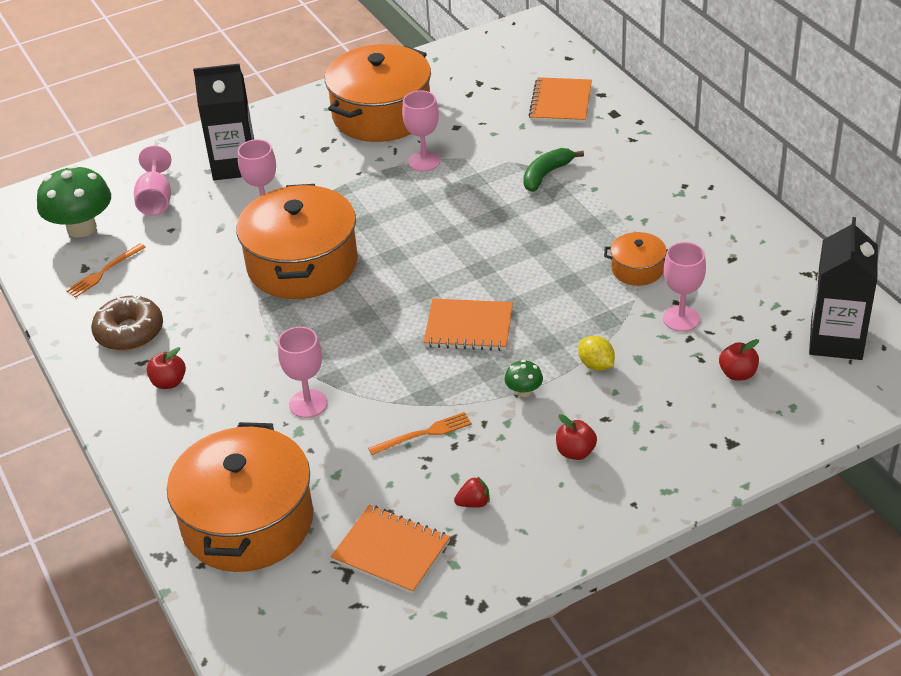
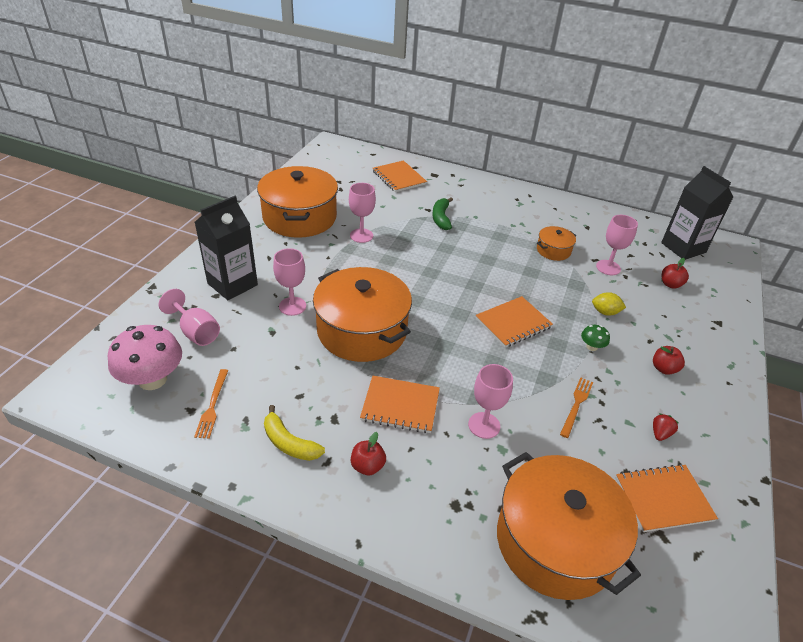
camera: 45 degrees left, 0 degrees up
(81, 228) = (152, 379): green mushroom -> pink mushroom
(129, 332) = (289, 443): brown donut -> yellow banana
(254, 349) = (400, 406): none -> orange notebook

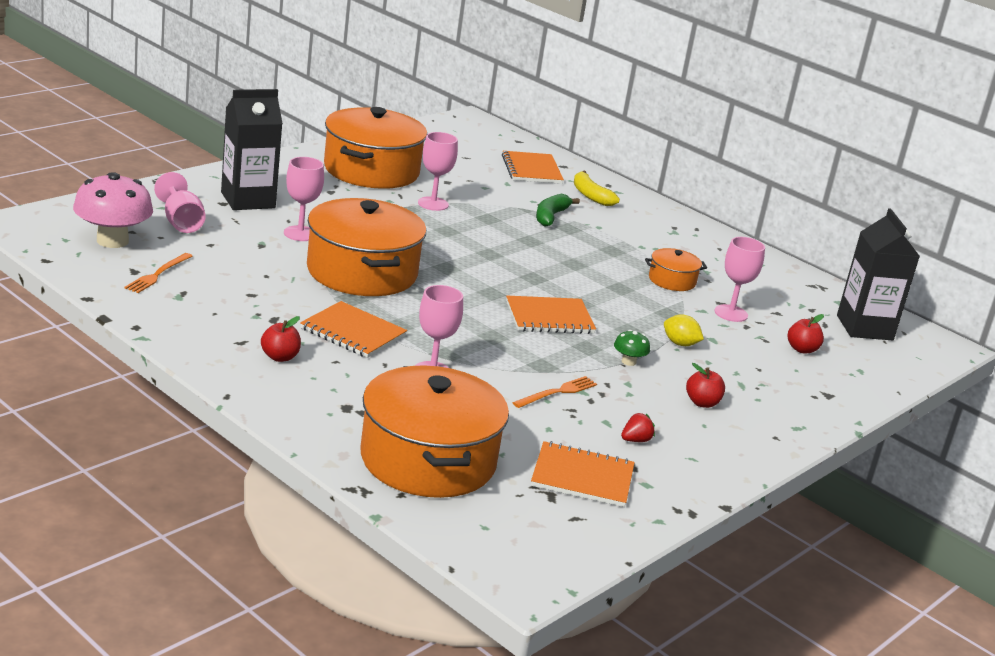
camera: 20 degrees right, 15 degrees down
(289, 443) = (214, 319): yellow banana -> yellow banana (590, 195)

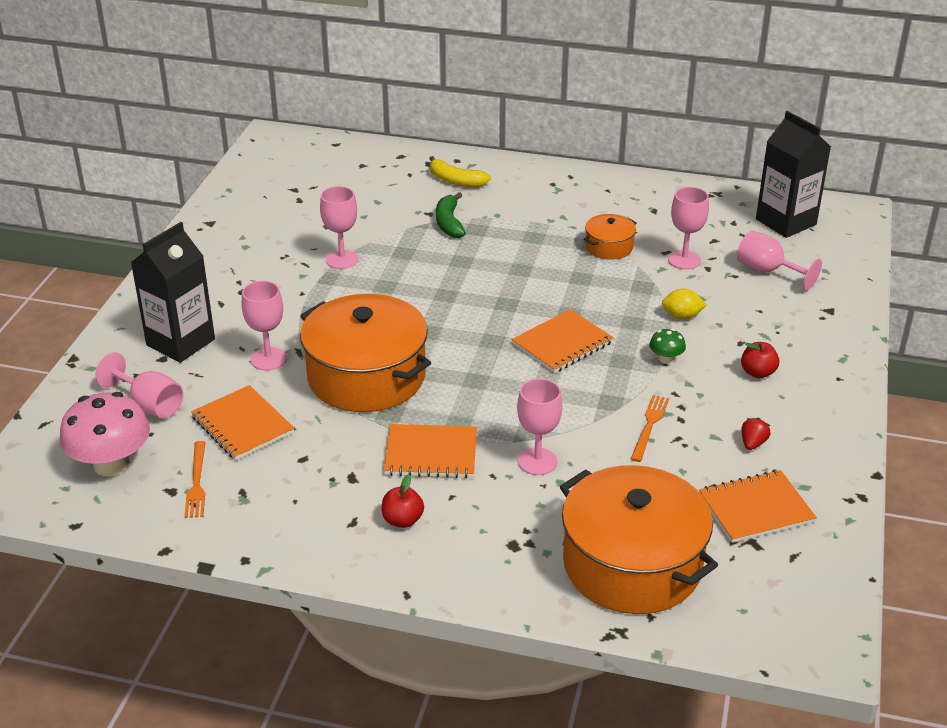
camera: 25 degrees left, 10 degrees up
(371, 170) = (250, 246): orange pot -> none
(531, 169) = (380, 174): orange notebook -> orange notebook (242, 425)
(802, 349) = (767, 271): red apple -> pink goblet

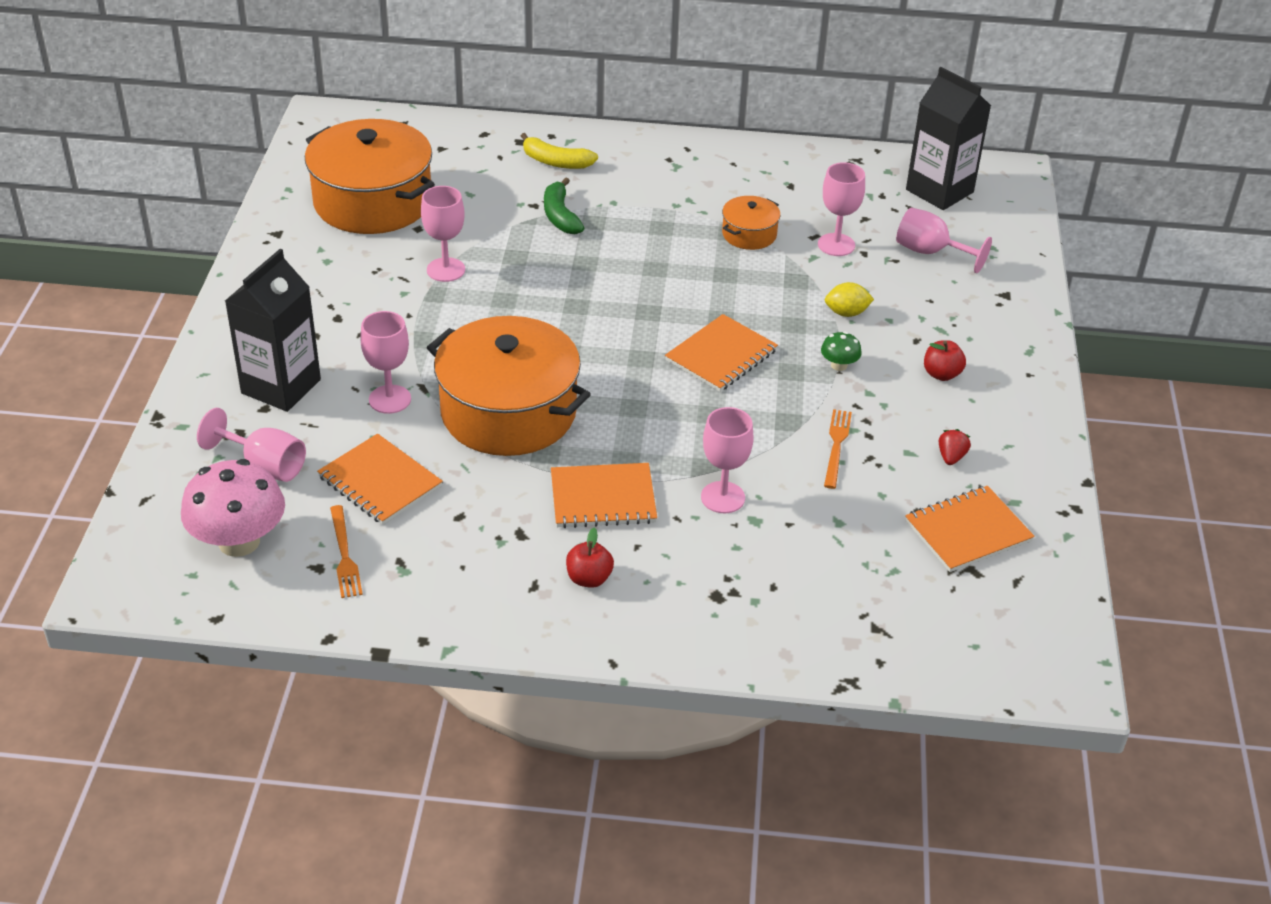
camera: 10 degrees left, 5 degrees up
(632, 564) = (849, 606): orange pot -> orange pot (372, 202)

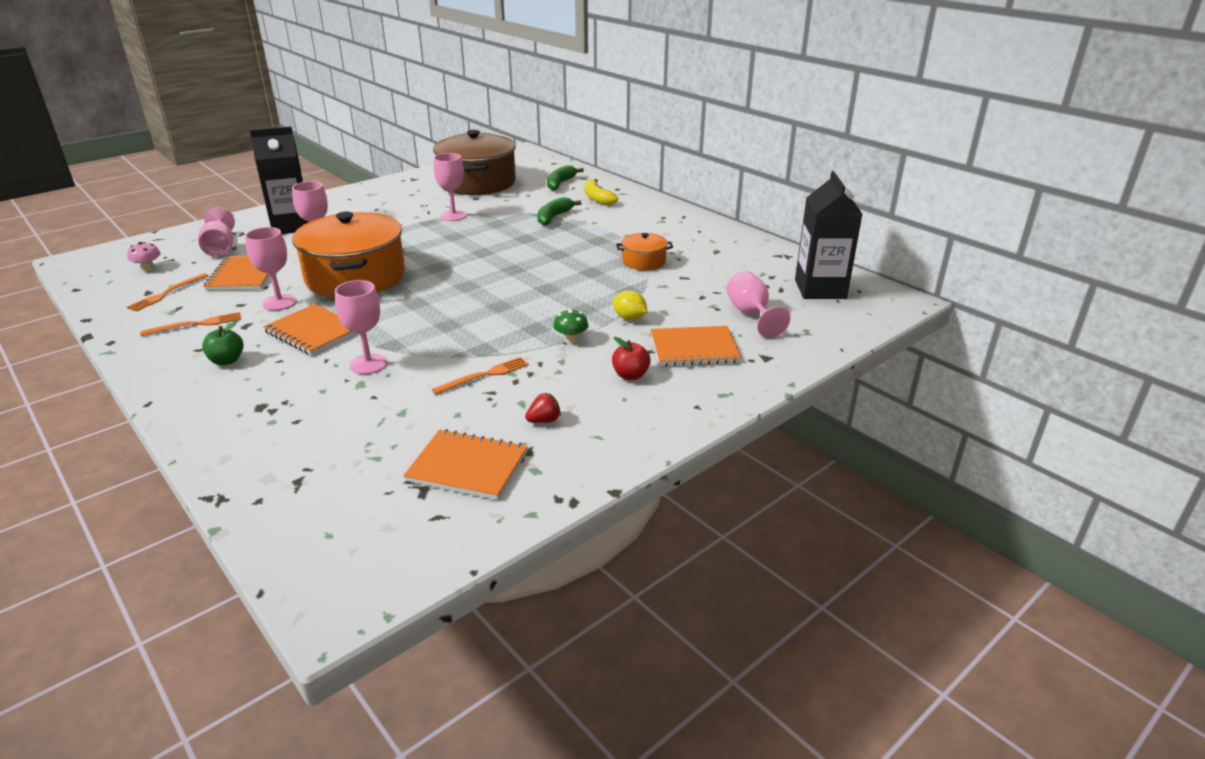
camera: 45 degrees right, 10 degrees down
(239, 541) = (148, 268): pink mushroom -> pink mushroom, size x0.45
(372, 202) = (477, 183): orange pot -> brown pot
(467, 565) = (196, 324): none -> orange fork
(473, 156) = (560, 183): none -> green banana
(589, 578) = (227, 361): red apple -> green apple
(721, 355) = (511, 304): orange notebook -> orange notebook (694, 348)
(836, 245) = (690, 286): pink goblet -> pink goblet (279, 302)

